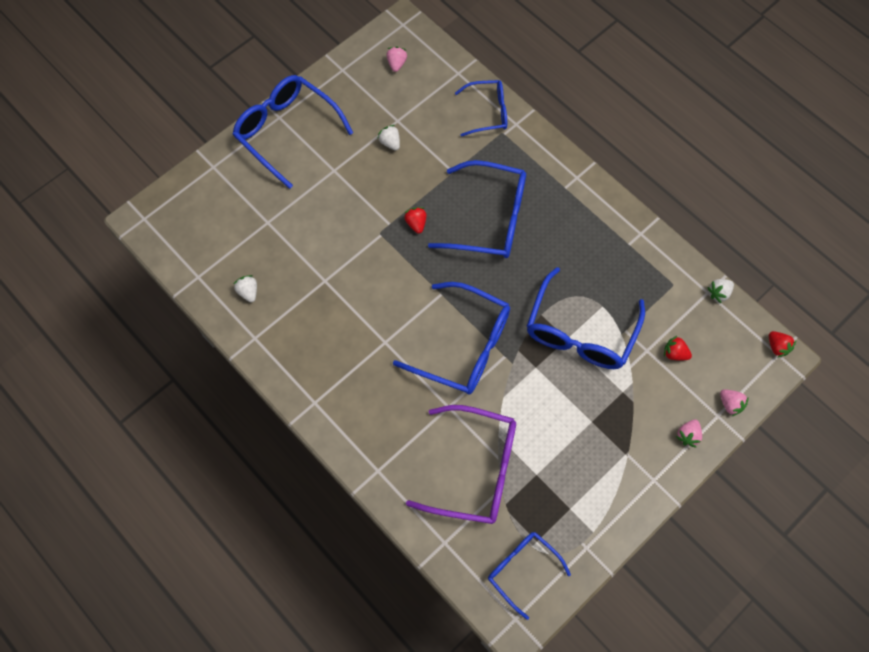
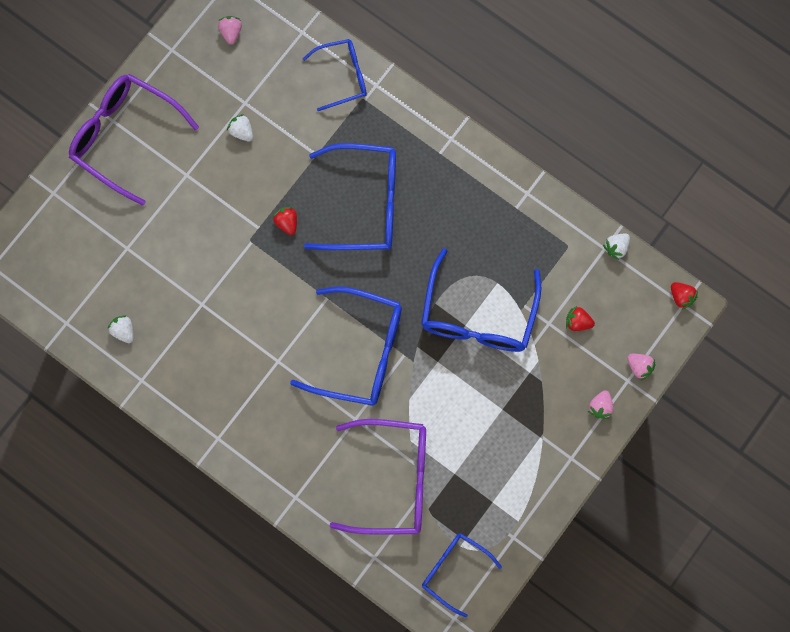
camera: 10 degrees left, 10 degrees up
(286, 131) = (124, 136): blue glasses -> purple glasses

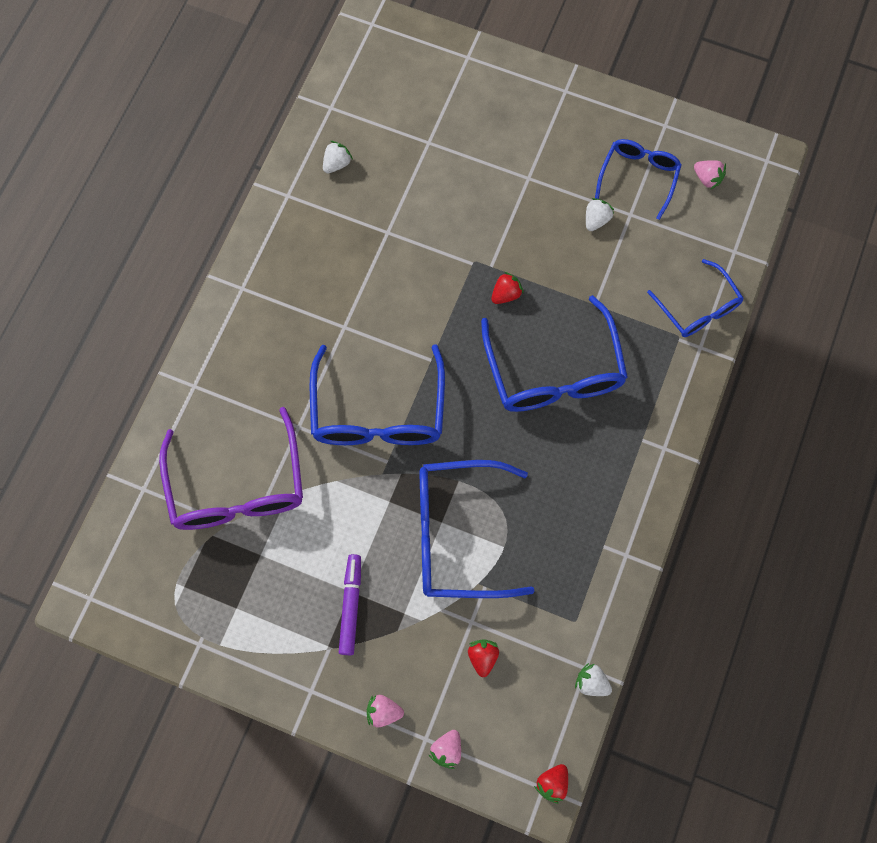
camera: 75 degrees right, 5 degrees down
(124, 136) = (551, 106): purple glasses -> none
(231, 32) = (707, 178): pink strawberry -> pink strawberry turned 60 degrees clockwise
(454, 570) = (146, 583): blue glasses -> blue glasses (638, 176)
(513, 412) = (350, 606): none -> purple marker

